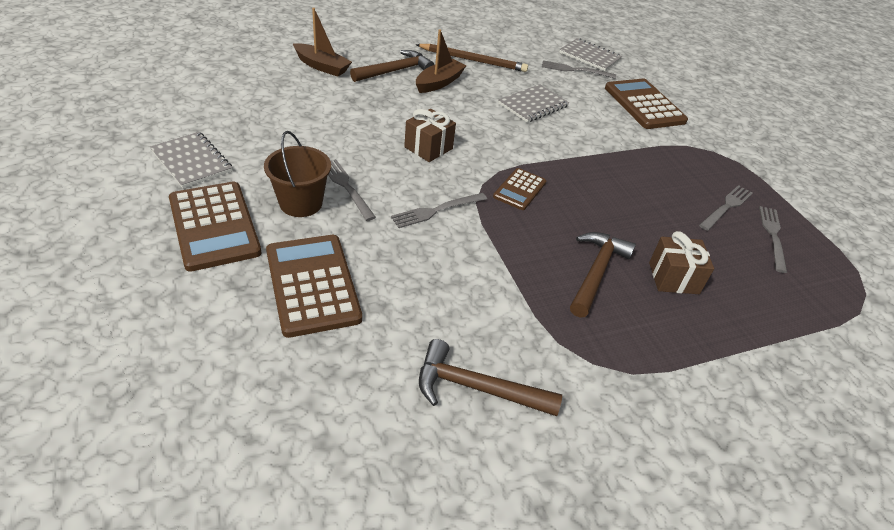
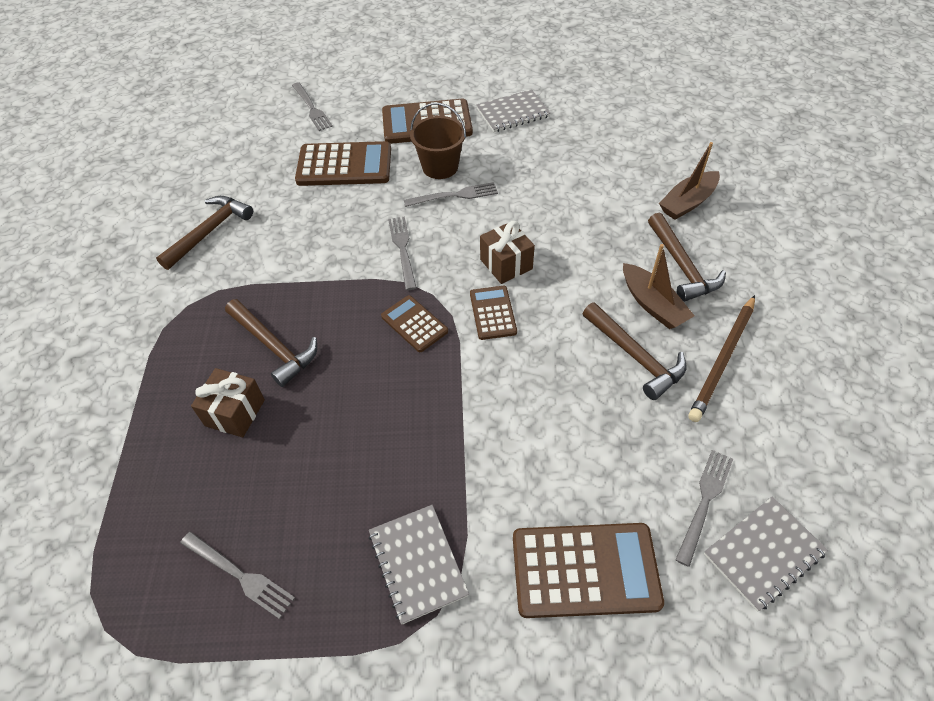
camera: 115 degrees right, 10 degrees up
(485, 150) = (493, 313): none -> brown calculator
(489, 89) = (635, 356): none -> brown hammer
(533, 105) = (591, 397): grey notebook -> grey notebook (417, 563)
(727, 206) = (312, 548): grey fork -> grey fork (312, 109)

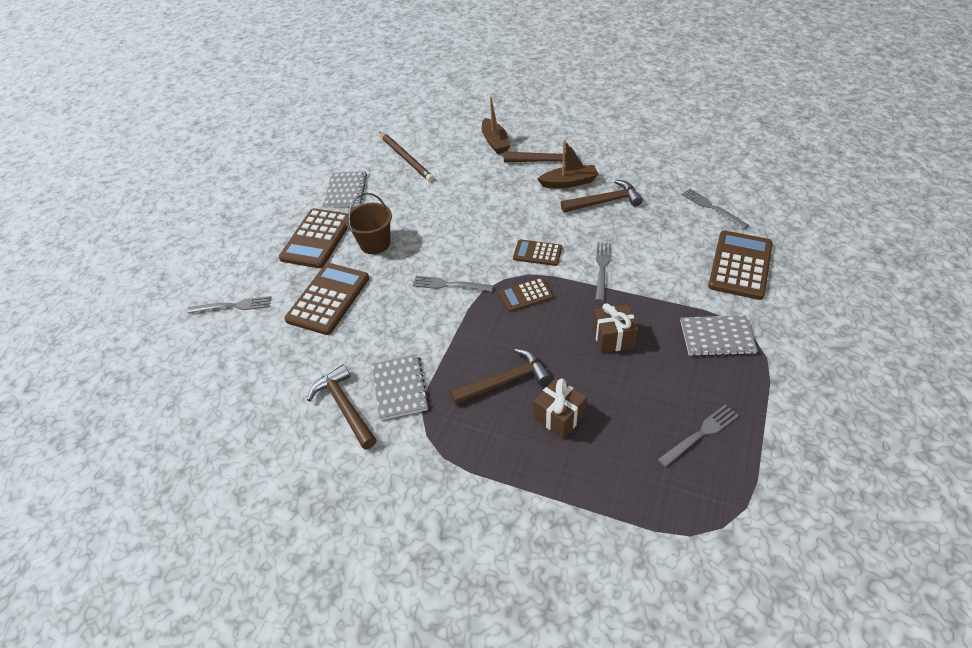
camera: 65 degrees left, 5 degrees down
(455, 195) = (412, 243): grey fork -> grey fork (602, 268)
(506, 264) = (497, 235): brown gift -> brown gift (613, 338)
(723, 360) = (623, 170): brown pencil -> brown pencil (406, 158)
(763, 553) = (748, 198): grey notebook -> grey notebook (400, 388)

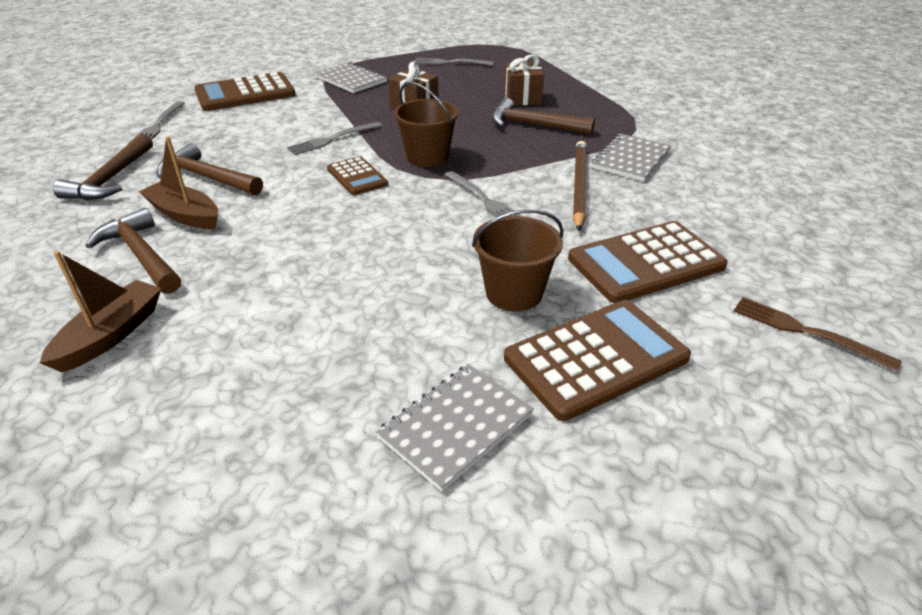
camera: 140 degrees left, 10 degrees down
(234, 306) = (804, 331): grey fork -> brown fork
(344, 407) = (698, 171): brown hammer -> brown hammer (111, 179)
(406, 158) = (265, 419): brown pencil -> brown pencil (579, 186)
(526, 295) = (427, 157): brown calculator -> brown bucket

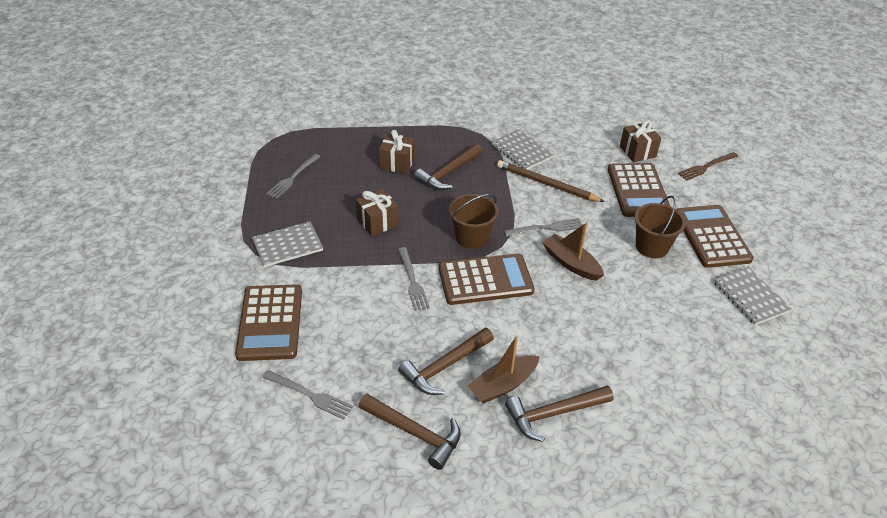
camera: 70 degrees left, 5 degrees up
(111, 335) = (647, 431): brown boat -> brown boat (571, 263)
(357, 177) = (485, 280): brown calculator -> brown calculator, size x1.77
(752, 249) = (637, 152): none -> brown gift

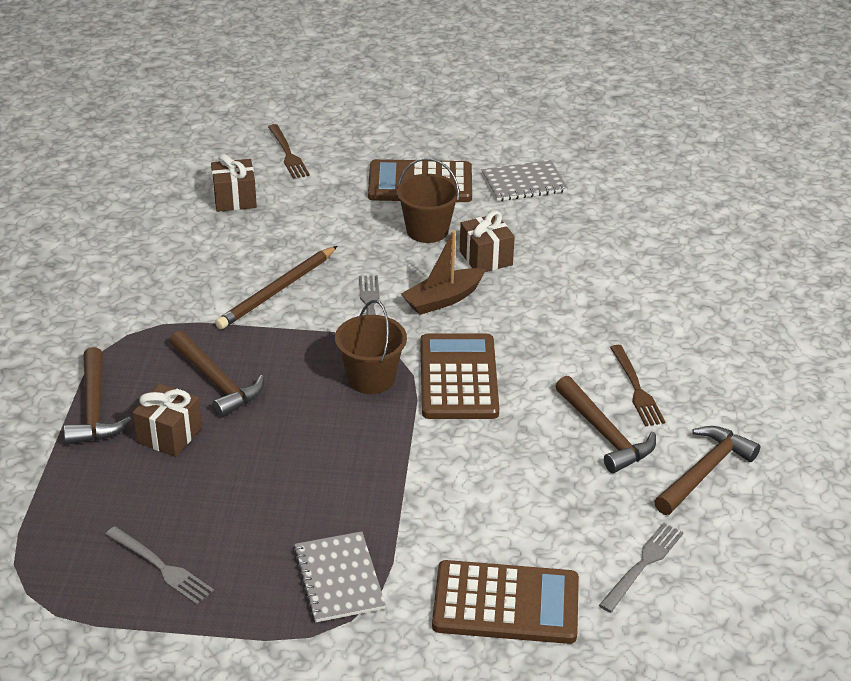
camera: 80 degrees left, 5 degrees down
(377, 222) = (311, 470): brown gift -> brown gift (486, 258)
(413, 281) = (448, 446): grey fork -> none
(503, 385) = (637, 389): brown boat -> brown fork
(521, 151) = (191, 301): grey notebook -> none
(553, 414) = (680, 357): brown hammer -> brown hammer (94, 409)
(638, 191) = (317, 217): brown calculator -> none

